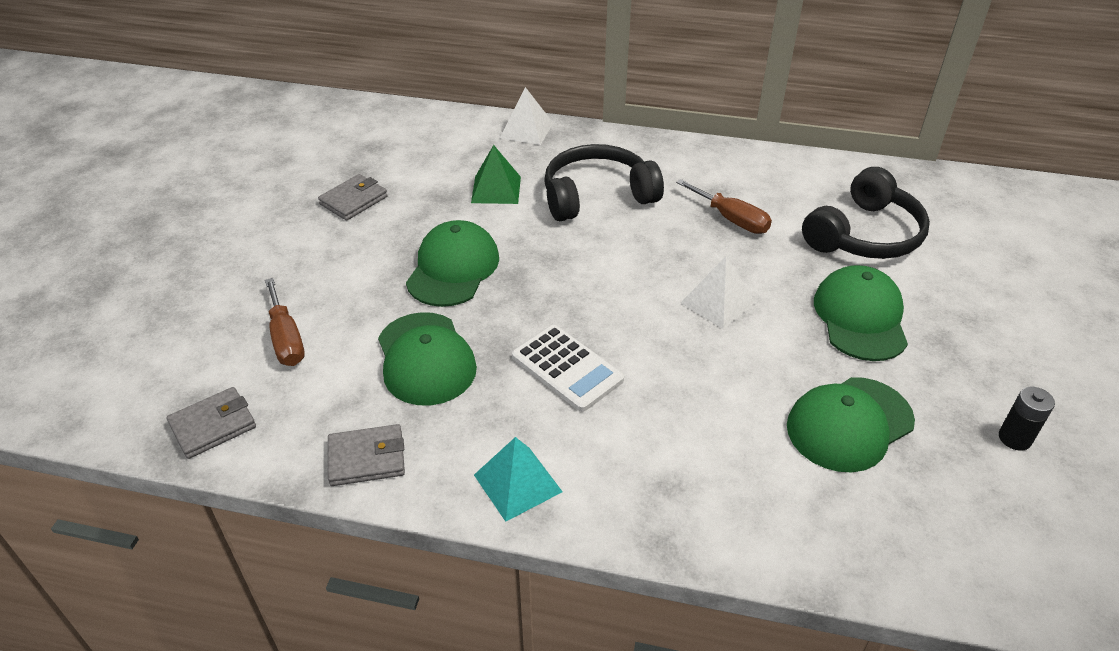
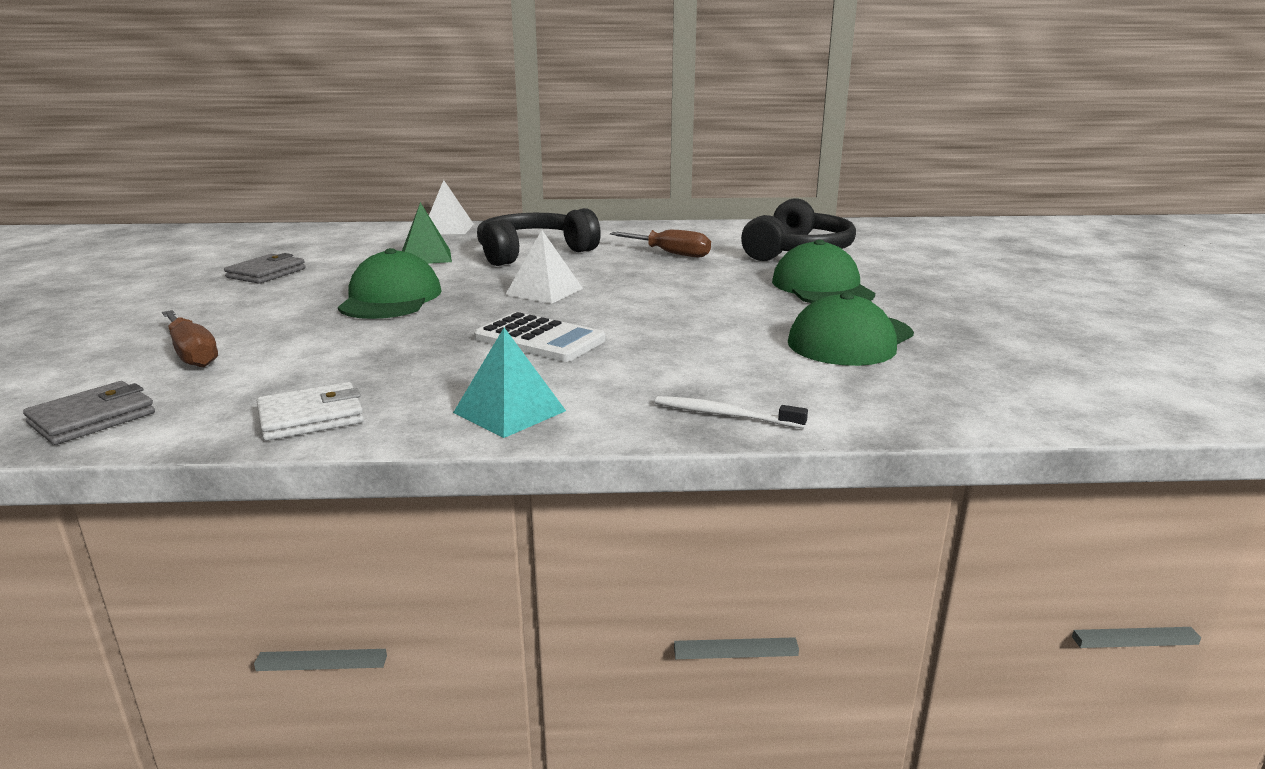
camera: 15 degrees left, 20 degrees down
(367, 458) = (311, 417): grey wallet -> white wallet
(425, 359) = (372, 349): green cap -> none
(691, 527) = (724, 415): none -> white toothbrush
(718, 302) = (681, 292): white pyramid -> white pyramid (544, 291)
(1014, 438) = (1008, 331): black battery -> none

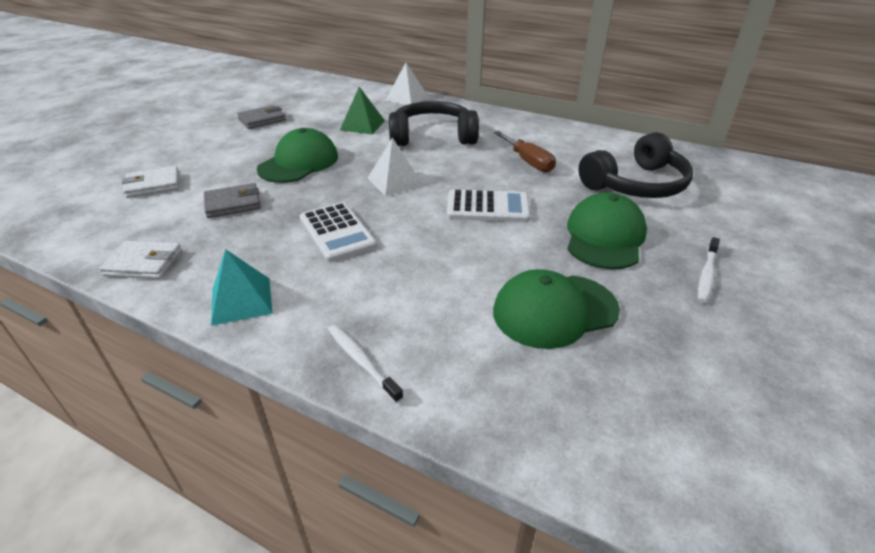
camera: 30 degrees right, 15 degrees up
(92, 418) = (60, 225): grey wallet -> grey wallet (233, 204)
(192, 354) = (153, 185): brown screwdriver -> white wallet
(680, 290) = (487, 207): none -> white calculator
(937, 292) = (706, 275): none -> white toothbrush

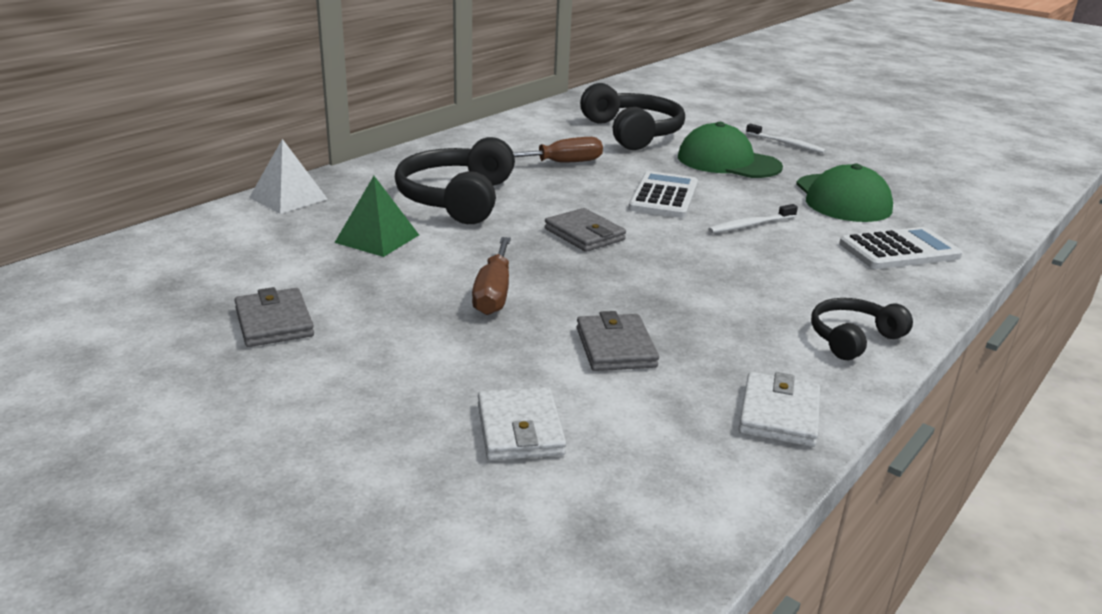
camera: 80 degrees left, 10 degrees down
(241, 300) = (853, 338): turquoise pyramid -> black headphones
(299, 163) = (494, 293): green cap -> brown screwdriver
(337, 232) = (707, 277): white calculator -> white calculator (899, 250)
(361, 361) = (931, 280): white toothbrush -> white toothbrush (750, 225)
(394, 181) = (584, 234): white pyramid -> grey wallet

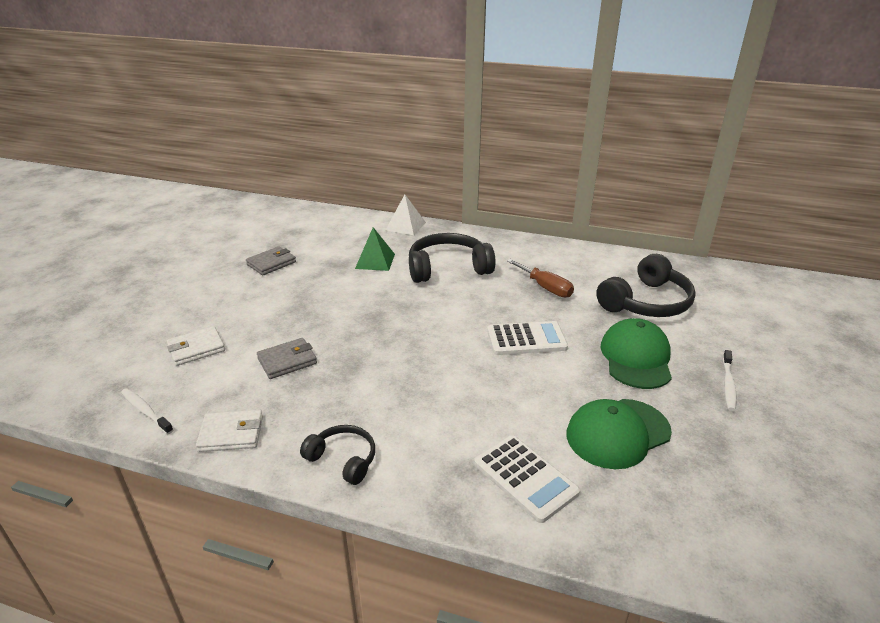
camera: 70 degrees right, 5 degrees up
(494, 293) = (331, 309): brown screwdriver -> none
(584, 234) = (431, 321): grey wallet -> none
(750, 225) = (508, 387): white toothbrush -> white toothbrush (146, 411)

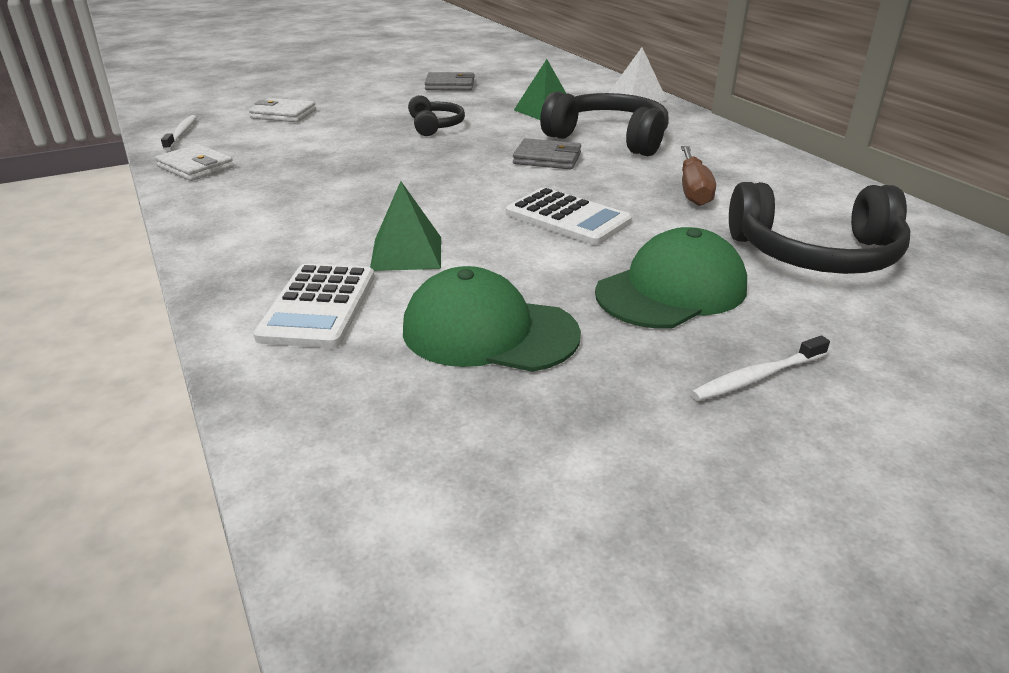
camera: 45 degrees right, 0 degrees up
(287, 361) = (323, 145): grey wallet -> grey wallet (547, 158)
(343, 459) = (223, 216): black headphones -> black headphones (435, 126)
(498, 413) = (406, 253): none -> green pyramid

